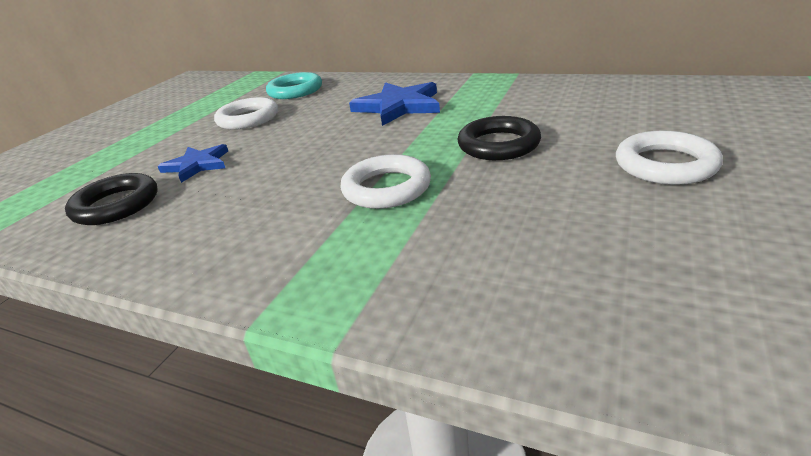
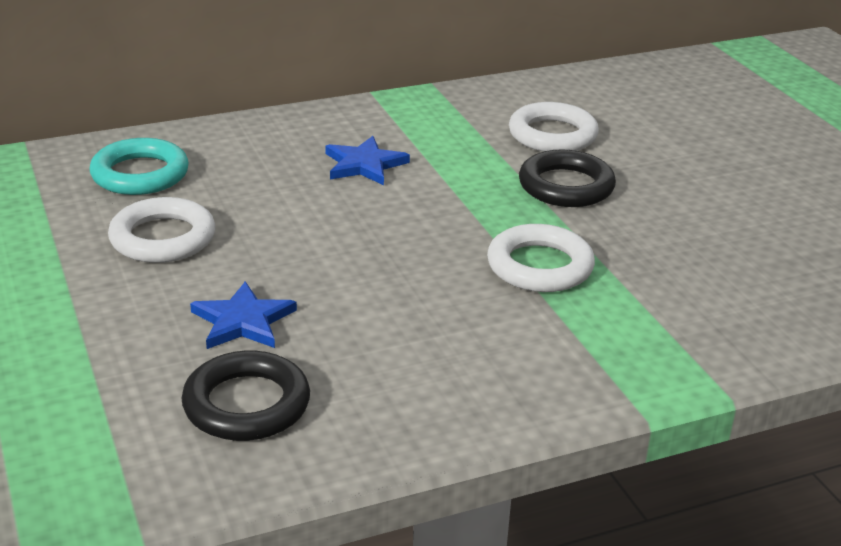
camera: 50 degrees left, 0 degrees up
(399, 106) = (364, 164): blue star -> blue star, size x0.64
(665, 165) = (728, 169): white ring -> white ring (552, 135)

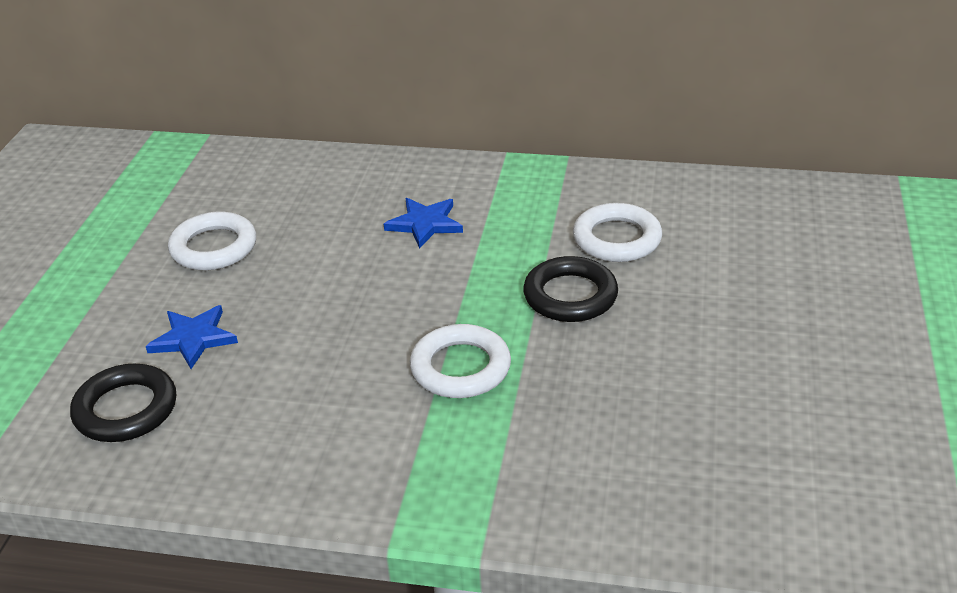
camera: 35 degrees right, 5 degrees up
(140, 174) = (255, 185): turquoise ring -> none

